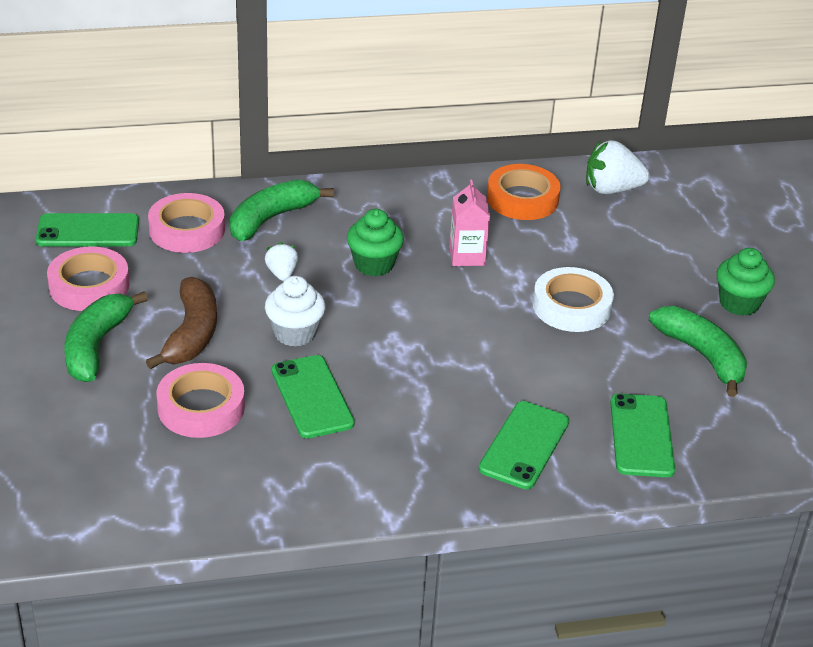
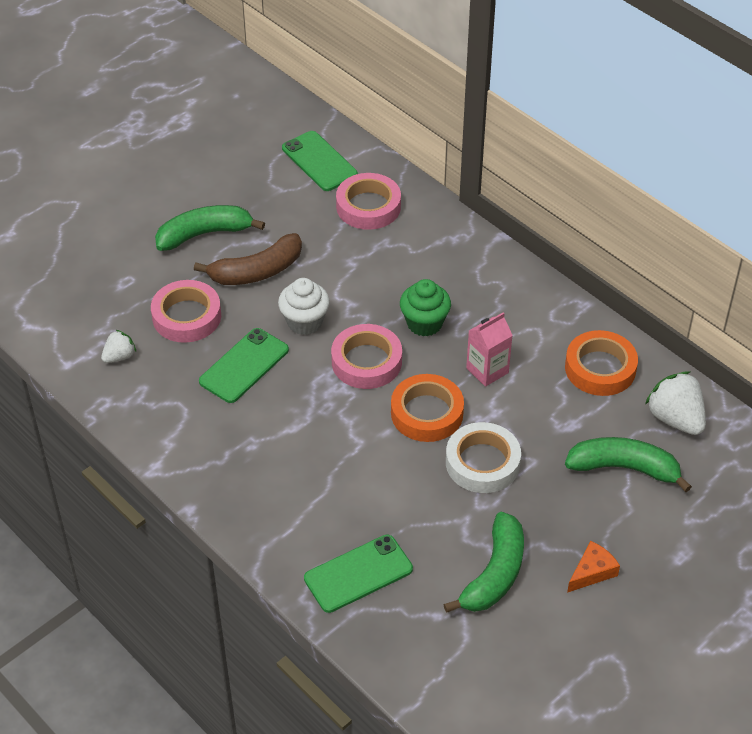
camera: 60 degrees right, 10 degrees up
(89, 286) = (262, 196): pink tape -> pink tape (366, 361)
(271, 218) = (425, 241): green banana -> green banana (624, 468)
(282, 273) = (365, 280): white strawberry -> white strawberry (119, 356)
(484, 311) = (427, 413): none -> orange tape
(524, 445) = (289, 507): green phone -> none
(739, 303) = (592, 572): green cupcake -> orange cheese

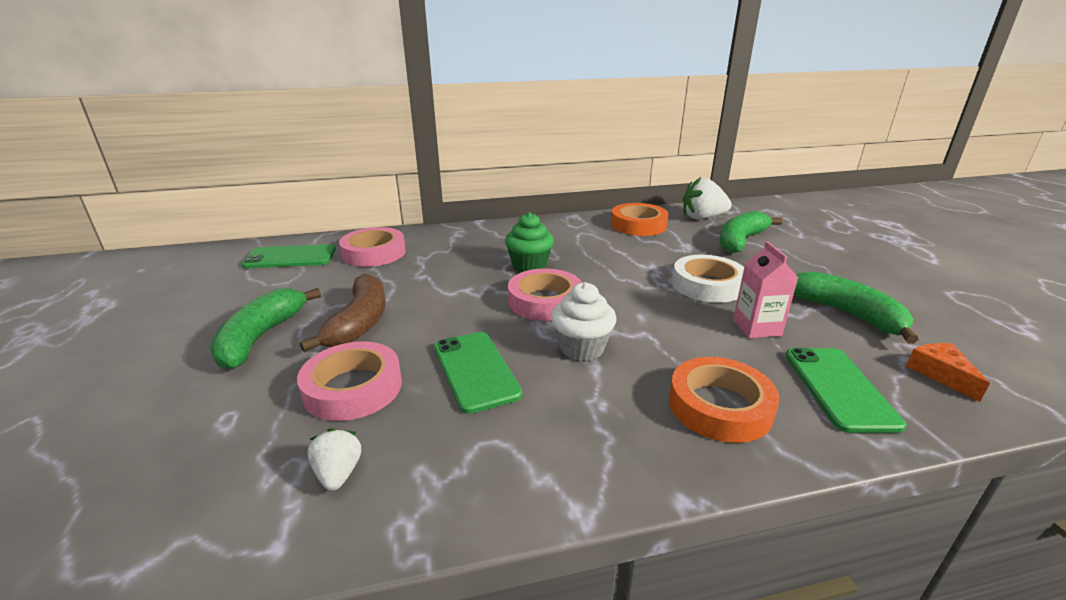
camera: 60 degrees left, 20 degrees down
(304, 322) = (460, 317): white cupcake -> white cupcake (581, 348)
(427, 413) = (632, 292): orange tape -> orange tape (719, 406)
(487, 370) = (606, 258): pink carton -> pink carton (756, 327)
(592, 572) = (849, 276): orange cheese -> orange cheese (940, 374)

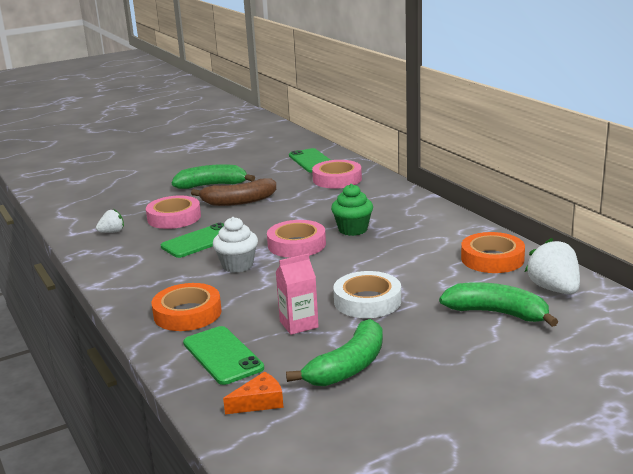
camera: 75 degrees right, 5 degrees down
(839, 388) = (222, 355): green phone -> green phone turned 75 degrees clockwise

